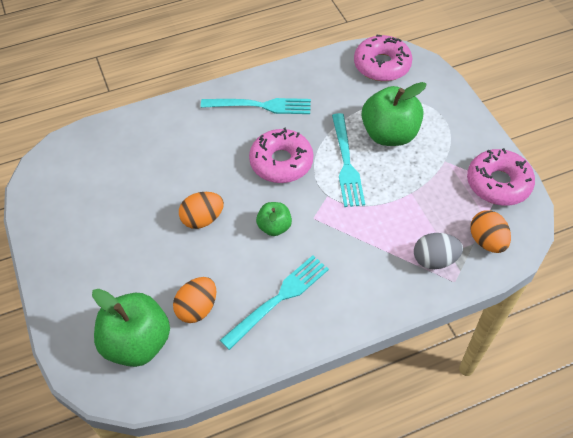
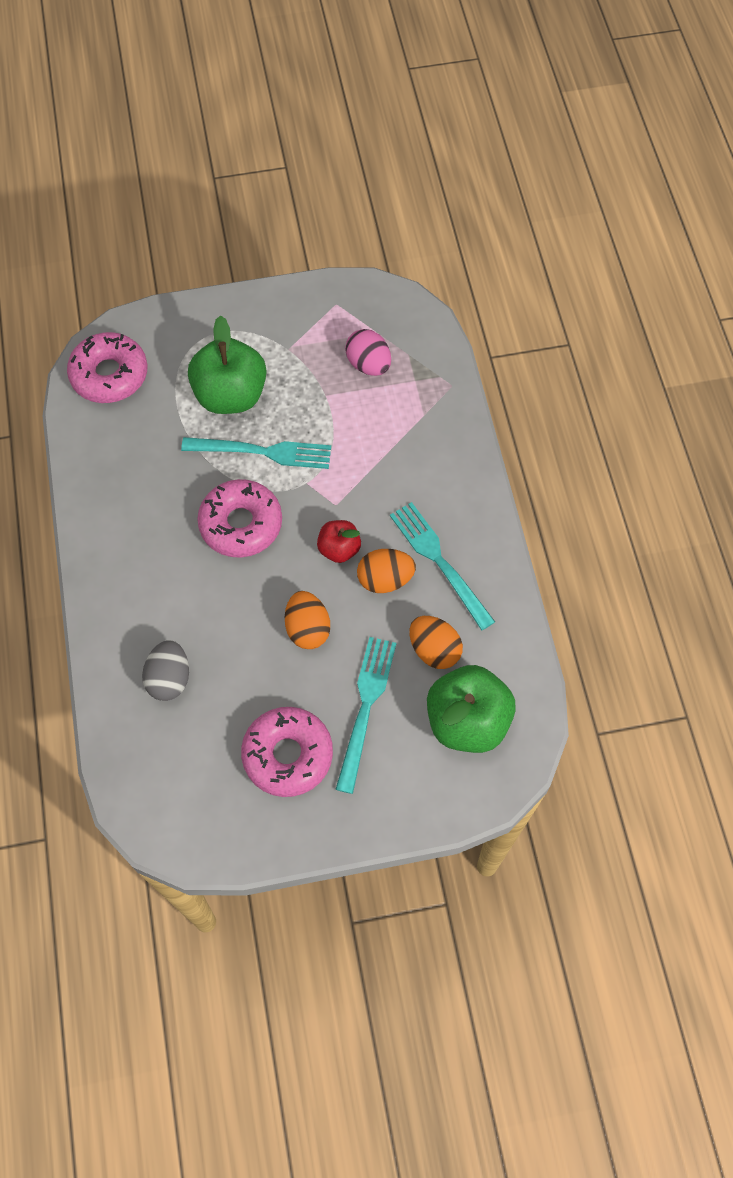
camera: 80 degrees left, 10 degrees up
(261, 106) = (136, 531): turquoise fork -> turquoise fork (366, 706)
(274, 227) = (339, 549): green apple -> red apple
(434, 260) = (421, 396): grey egg -> grey egg (169, 679)
(451, 216) = (368, 364): none -> pink egg
(487, 241) = (408, 341): orange egg -> orange egg (385, 579)
(498, 183) = (334, 307): pink donut -> pink donut (288, 755)

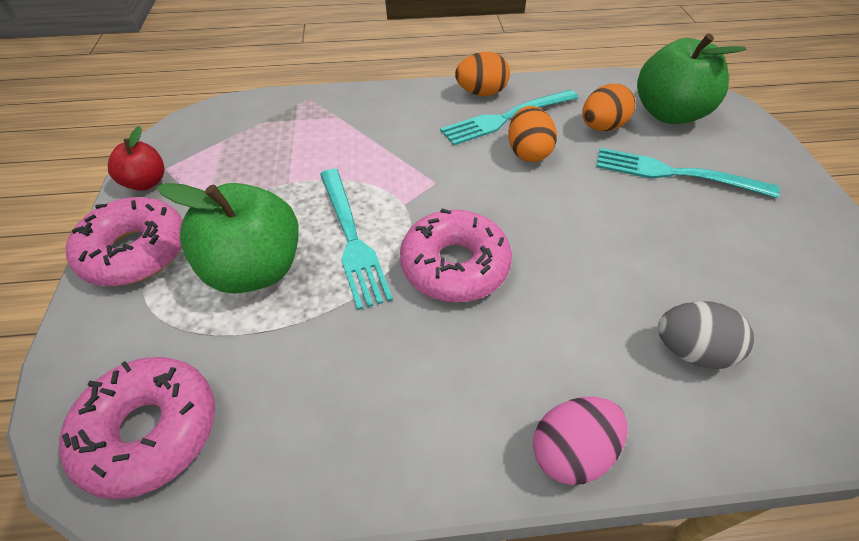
camera: 85 degrees left, 15 degrees down
(264, 452) = (352, 239): turquoise fork -> turquoise fork turned 150 degrees clockwise
(288, 755) = (752, 235): pink donut -> pink donut (135, 252)
(307, 629) = (593, 212): orange egg -> orange egg (481, 93)
(339, 549) = (492, 182): red apple -> red apple (146, 182)
(368, 364) = (261, 148): pink egg -> pink egg (571, 452)

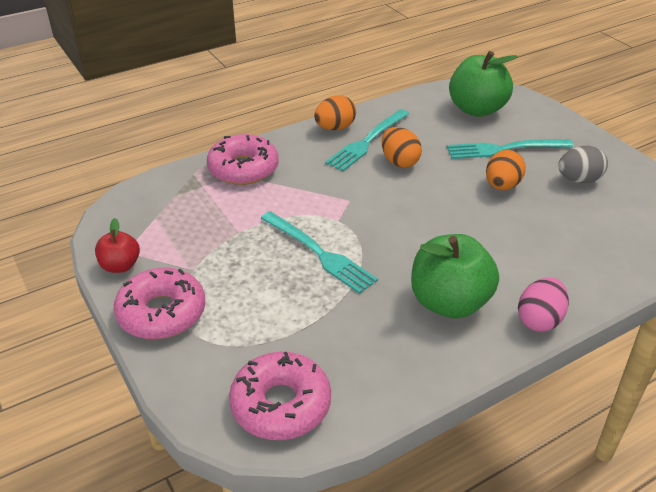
camera: 25 degrees left, 10 degrees down
(255, 269) = (266, 294): green apple -> green apple (449, 302)
(454, 266) = (403, 247): pink donut -> pink donut (243, 169)
(602, 127) = (438, 130): orange egg -> orange egg (502, 186)
(691, 351) = (572, 248): grey egg -> grey egg (578, 180)

